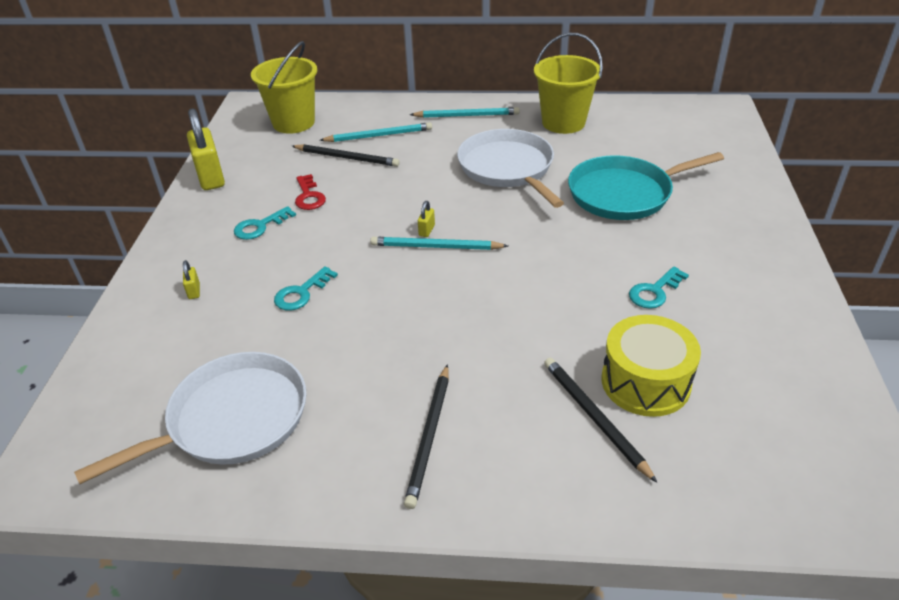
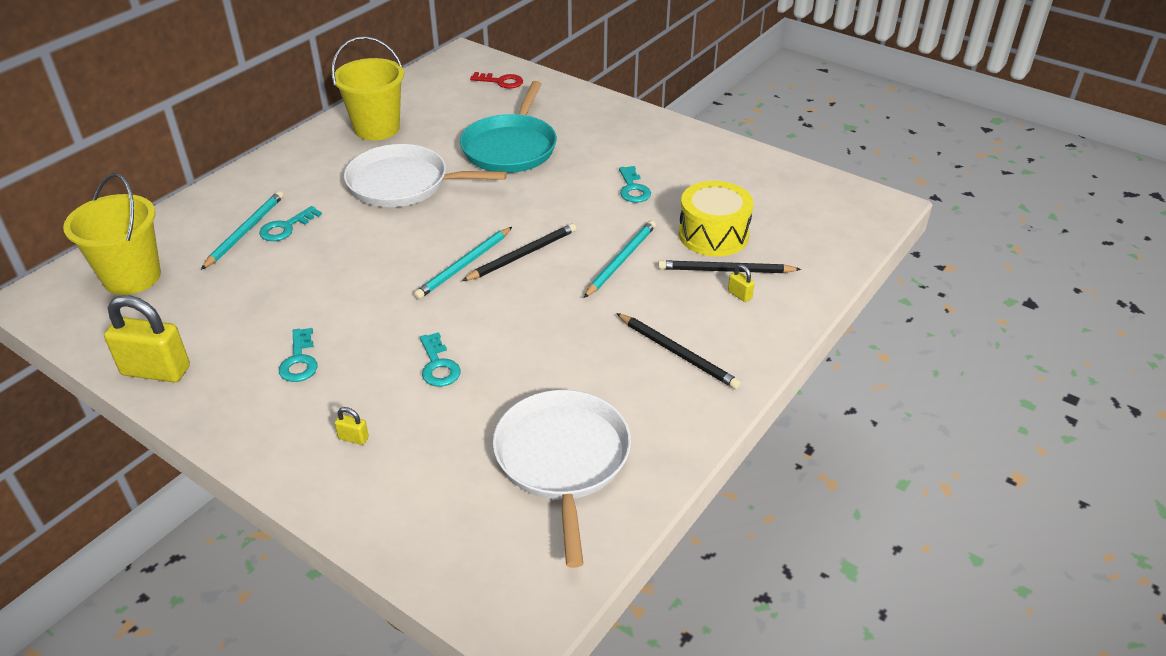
camera: 60 degrees left, 0 degrees up
(309, 196) = (290, 312): red key -> red key (501, 82)
(346, 158) = (255, 265): black pencil -> black pencil (522, 255)
(399, 148) = (286, 227): none -> turquoise key
(426, 230) = (435, 261): yellow padlock -> yellow padlock (739, 295)
(466, 115) = (289, 170): turquoise pencil -> turquoise pencil (620, 261)

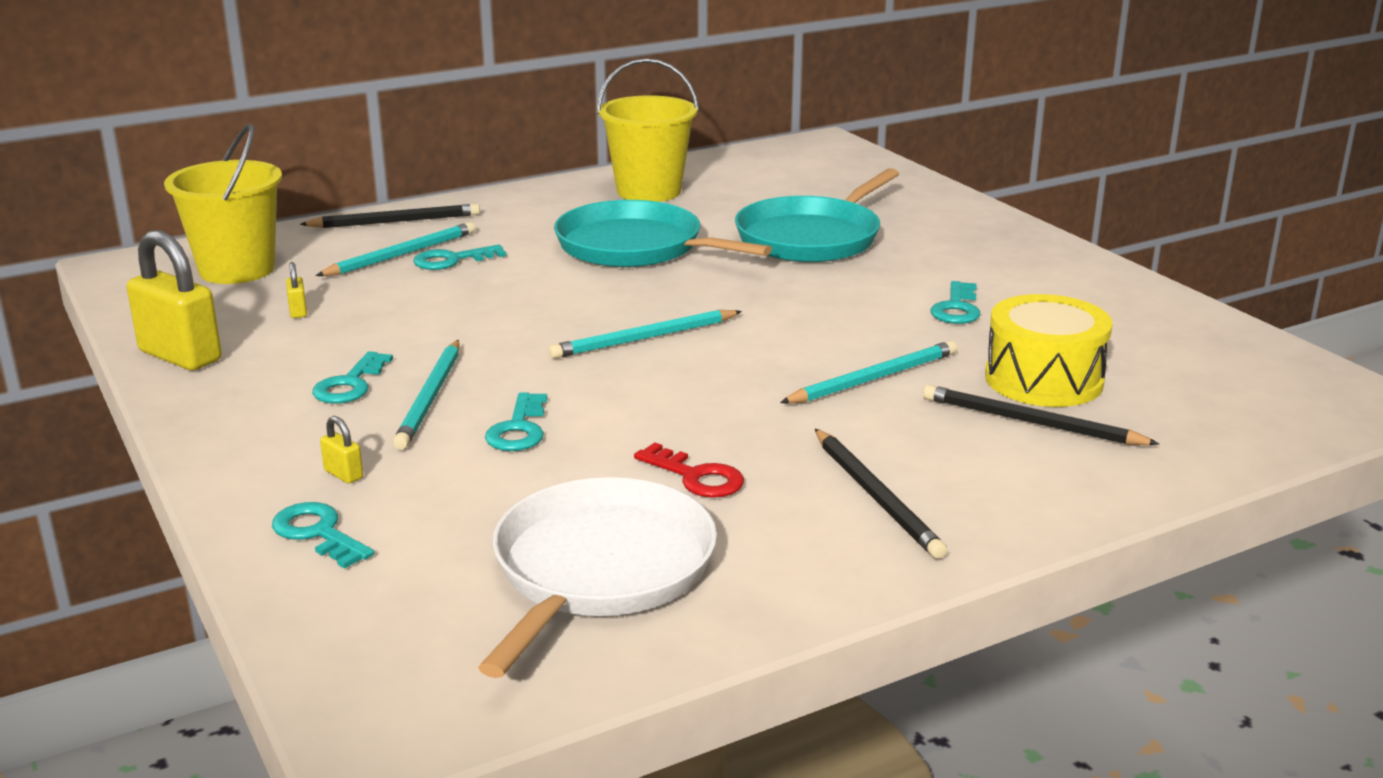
camera: 25 degrees right, 15 degrees down
(362, 356) = (430, 397): none -> turquoise pencil
(373, 490) = (318, 533): none -> turquoise key
(403, 184) = (636, 247): white pan -> turquoise pan
(501, 82) = (854, 174): red key -> red key (696, 477)
(522, 255) = (733, 344): black pencil -> black pencil (395, 221)
(739, 295) = (1032, 454): yellow padlock -> yellow padlock (298, 311)

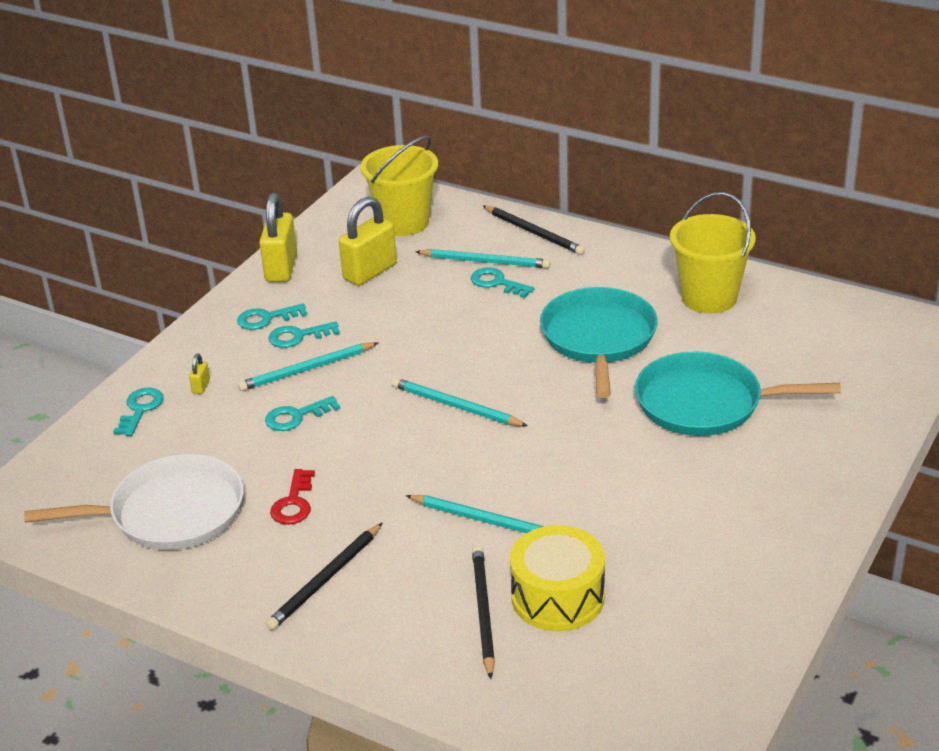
camera: 60 degrees right, 10 degrees up
(298, 311) = (370, 272): yellow padlock -> yellow padlock, size x2.38
(956, 308) = (643, 517): turquoise key -> turquoise key (266, 318)

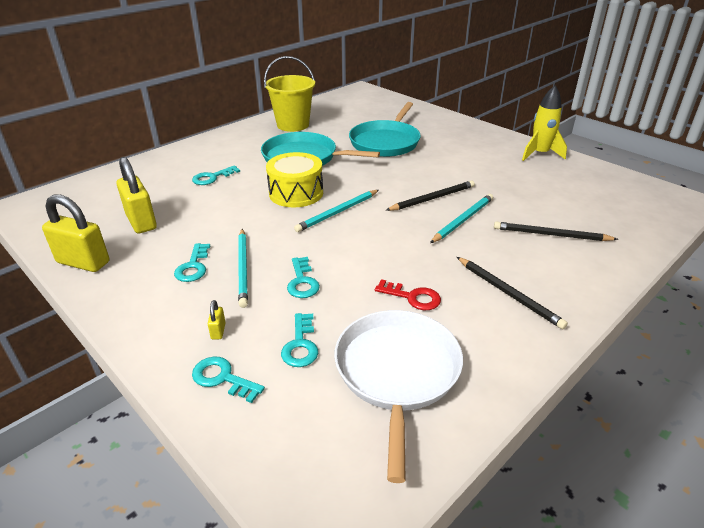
camera: 75 degrees left, 0 degrees up
(201, 386) = (218, 331): yellow padlock -> yellow padlock turned 60 degrees clockwise
(266, 318) = (150, 280): turquoise key -> turquoise key (300, 345)
(403, 222) = (94, 199): yellow bucket -> none
(485, 261) = (183, 178): turquoise pencil -> none
(534, 232) = (170, 157): black pencil -> black pencil (432, 198)
(557, 597) = (540, 209): yellow drum -> yellow drum (296, 193)
(769, 586) = (539, 154): none -> yellow rocket

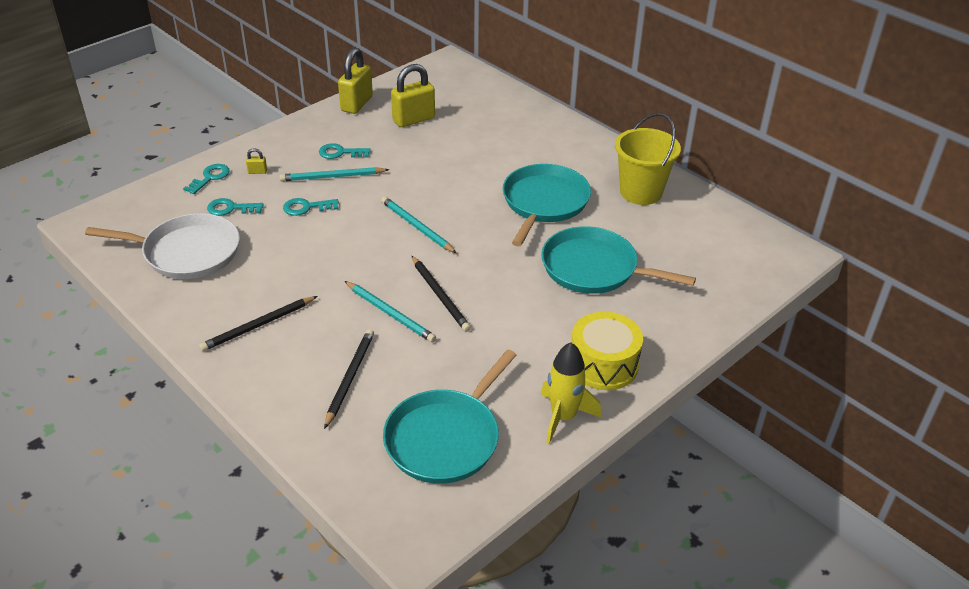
camera: 90 degrees right, 5 degrees up
(212, 177) = (496, 147): turquoise key -> none
(296, 193) = (459, 200): yellow drum -> yellow drum (603, 364)
(412, 297) = (269, 266): red key -> none
(586, 192) = (446, 438): none -> turquoise pan

